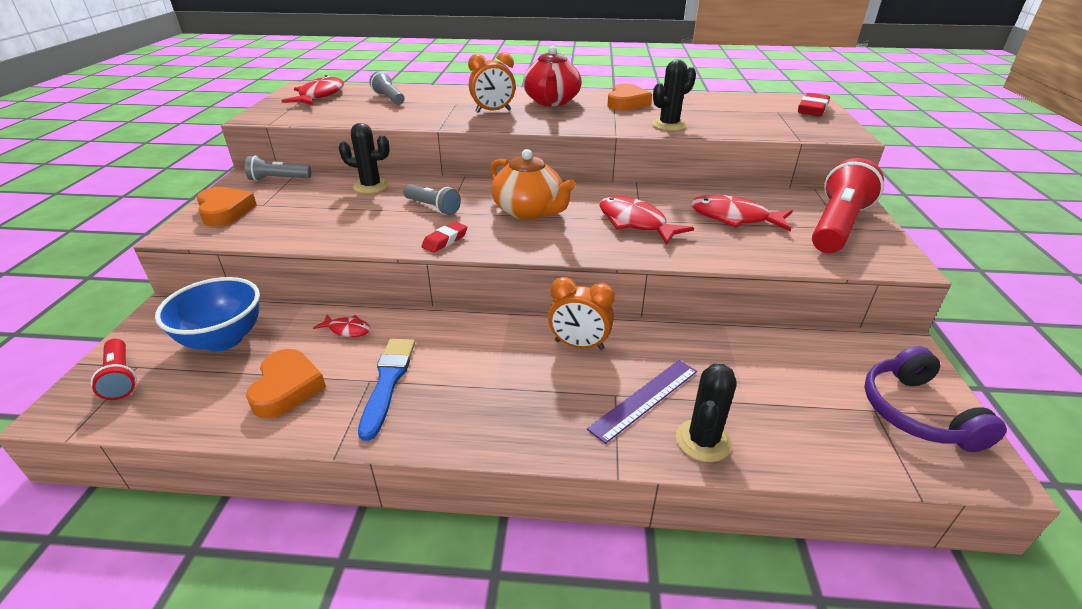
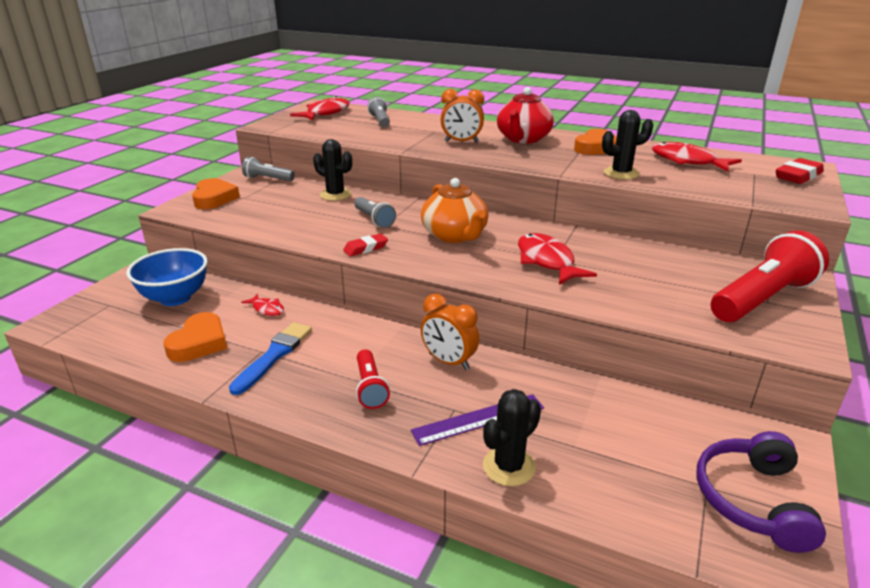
camera: 20 degrees right, 5 degrees down
(121, 377) = (95, 310): red flashlight -> red flashlight (370, 388)
(734, 218) = (652, 273): red fish -> red fish (687, 161)

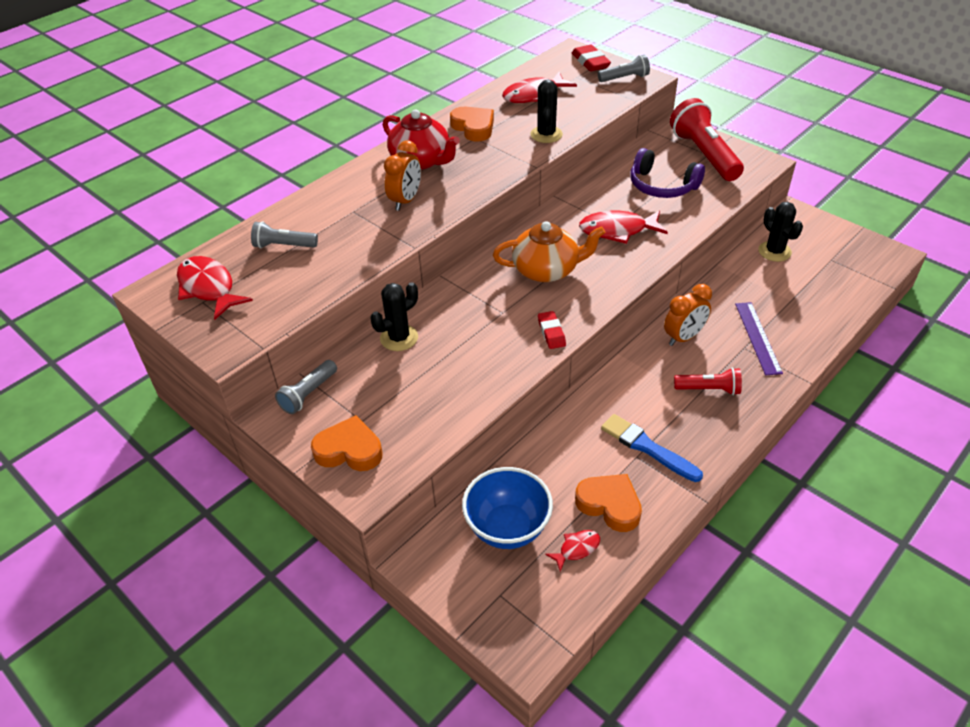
camera: 70 degrees left, 15 degrees up
(267, 309) = (560, 448): red fish -> red fish (576, 549)
(374, 219) = (485, 317): grey flashlight -> grey flashlight (624, 78)
(509, 466) = (807, 335): black cactus -> black cactus (774, 251)
(752, 500) = (843, 247): purple headphones -> purple headphones (662, 186)

